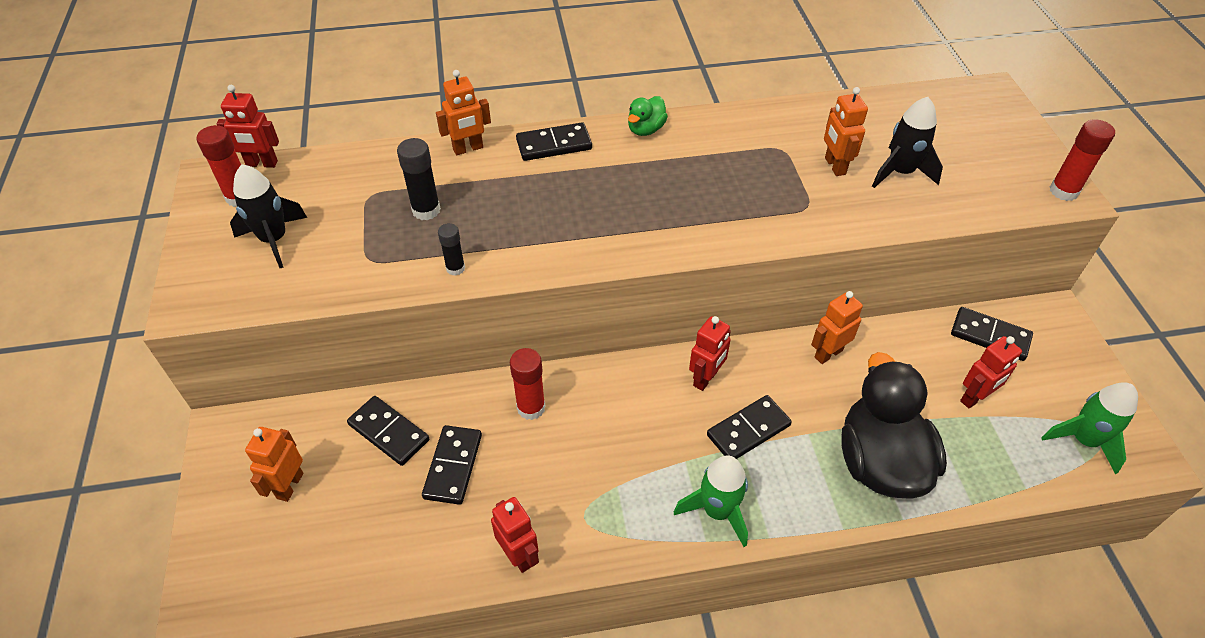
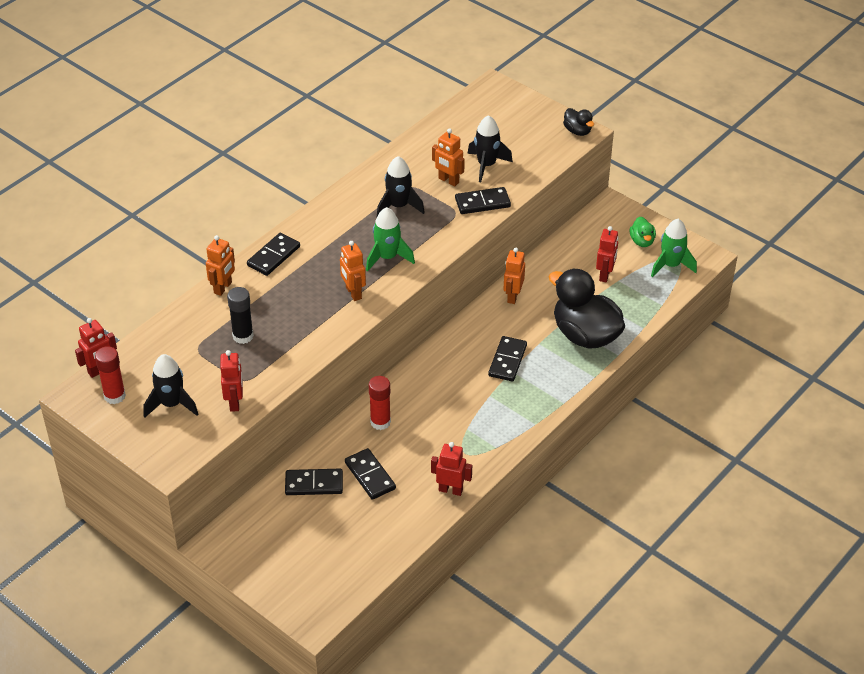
camera: 40 degrees left, 5 degrees down
(289, 485) = (289, 543): orange robot -> orange robot (353, 293)
(455, 268) = (300, 355): black glue stick -> none
(646, 129) = (318, 216): green duck -> green duck (642, 241)
(706, 378) = (460, 349): red robot -> red robot (235, 402)
(717, 511) = (528, 407): green rocket -> green rocket (387, 257)
(746, 164) = (399, 206): none -> black rocket
(990, 336) = (587, 237): black domino -> black domino (482, 203)
(1063, 191) = (577, 131): red glue stick -> black duck

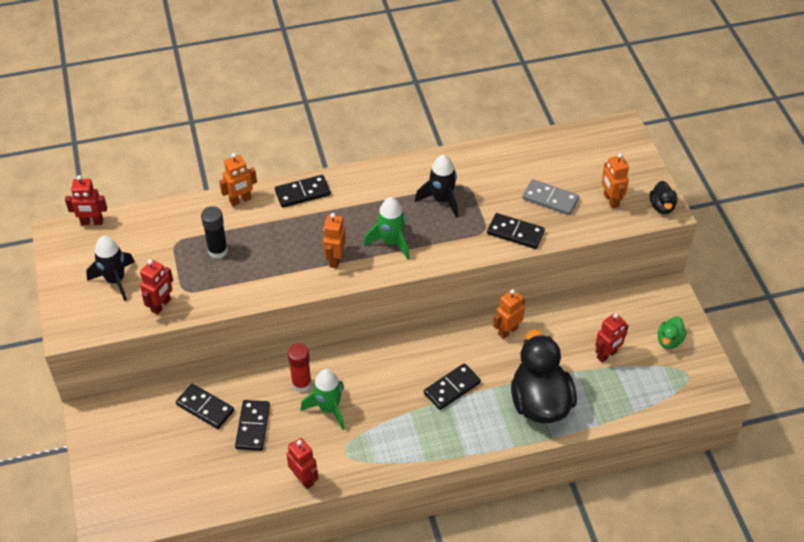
camera: 35 degrees right, 5 degrees up
(114, 396) = (83, 250): red glue stick -> none
(448, 181) = (504, 197): orange robot -> orange robot (610, 200)
(486, 165) = (550, 199): black rocket -> grey domino
(671, 265) = (676, 378): green rocket -> green rocket (329, 408)

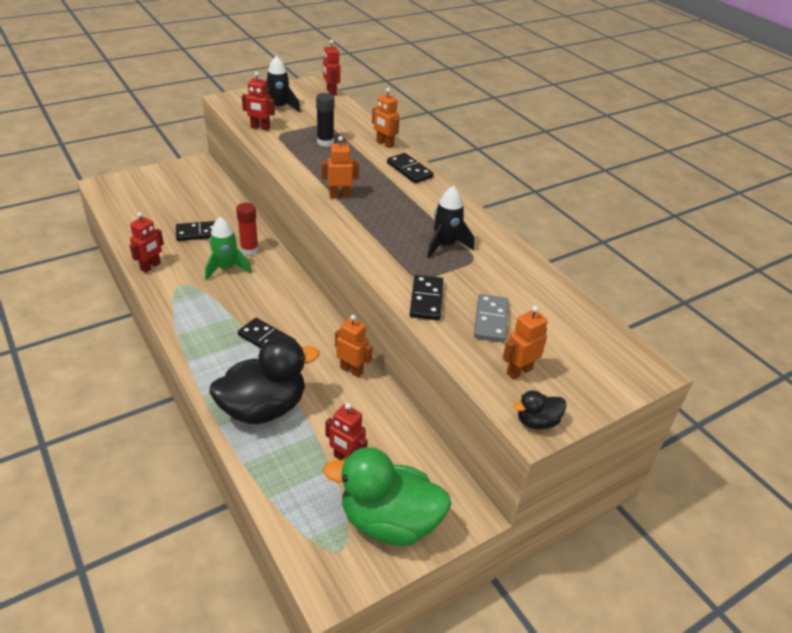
camera: 70 degrees right, 10 degrees down
(205, 408) = (215, 208): black domino -> none
(391, 242) = (375, 223): green rocket -> none
(669, 340) = (389, 521): green duck -> green duck, size x2.24

